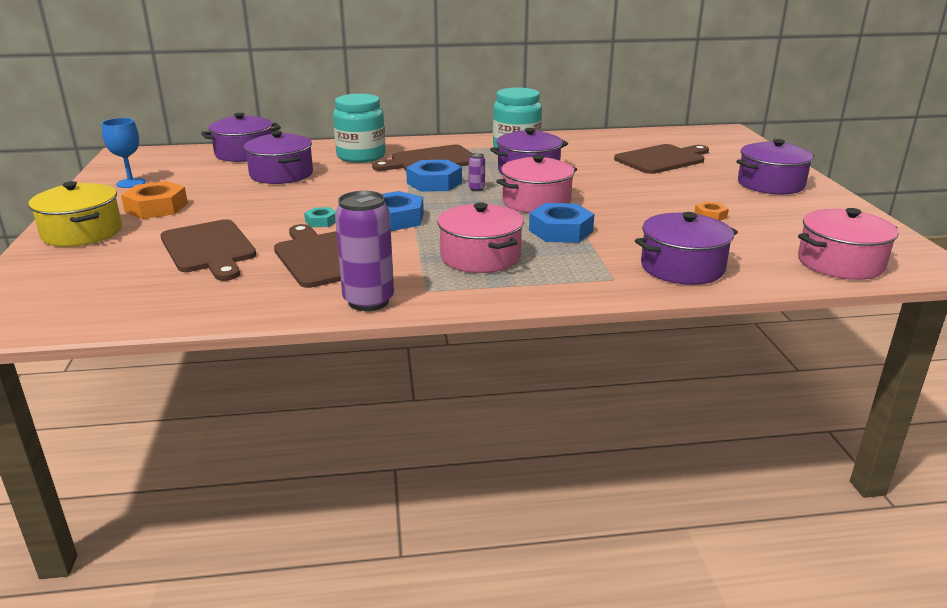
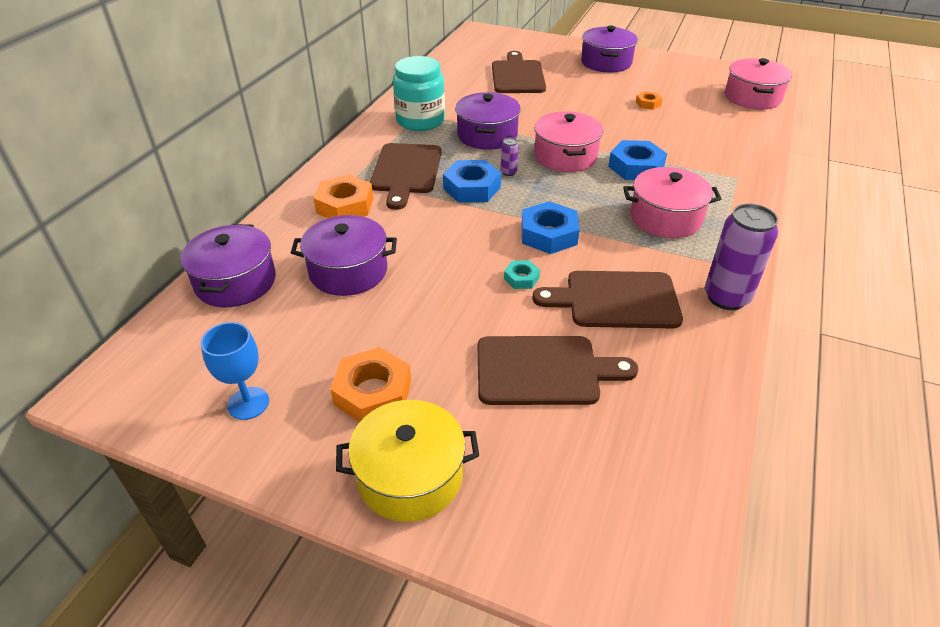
camera: 60 degrees left, 15 degrees up
(361, 156) = (345, 205): turquoise jar -> orange nut
(682, 267) = (731, 147): purple pot -> none

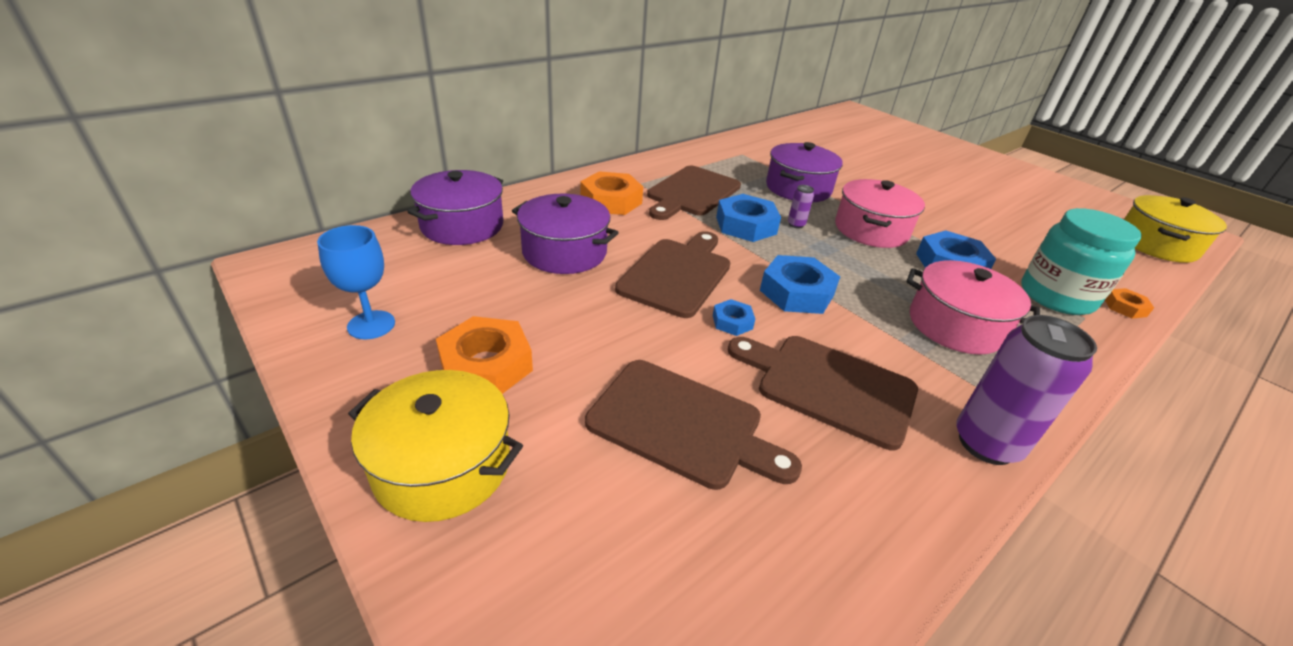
camera: 25 degrees right, 5 degrees down
(420, 121) = (740, 159): turquoise jar -> turquoise jar (1056, 296)
(517, 76) = (869, 151): brown cutting board -> brown cutting board (677, 274)
(521, 278) = (732, 322): turquoise nut -> blue nut
(606, 62) = (979, 166): purple pot -> none
(648, 104) = (1007, 213): orange nut -> orange nut (1125, 307)
(752, 97) = (1156, 244): pink pot -> yellow pot

